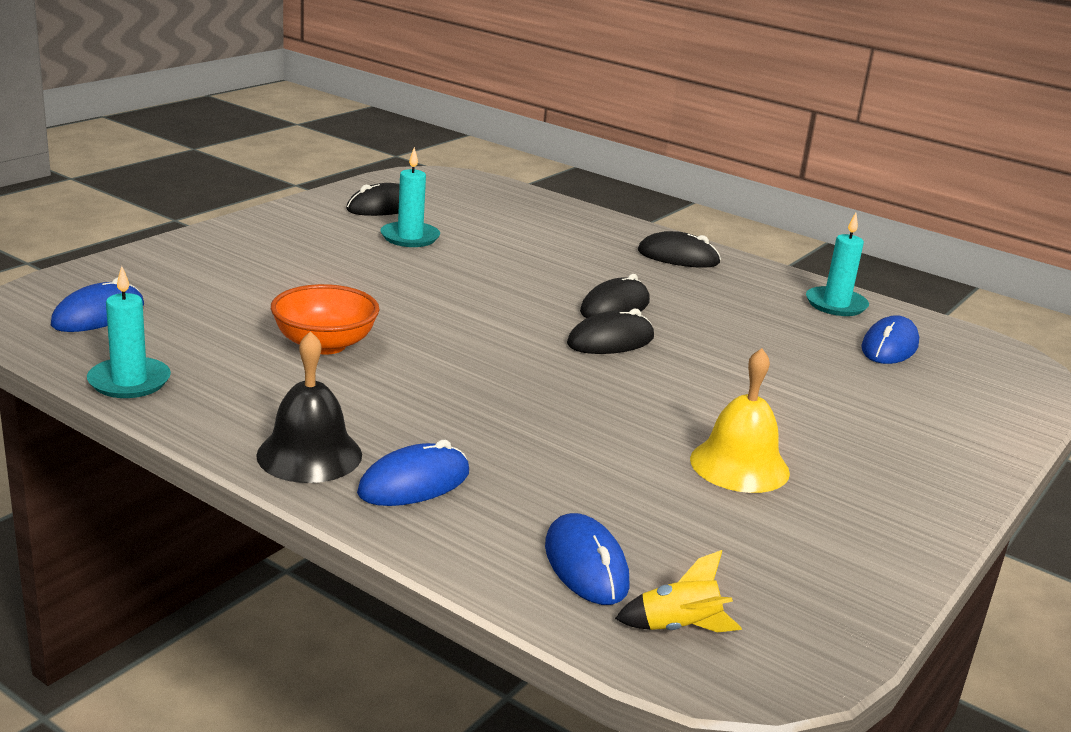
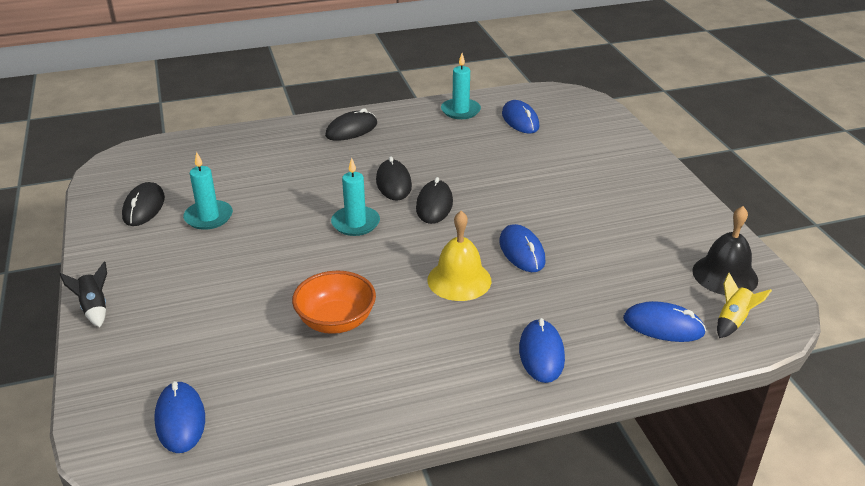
camera: 50 degrees left, 10 degrees up
(129, 381) = (308, 437): turquoise candle -> turquoise candle (355, 223)
(212, 234) = (94, 308): none -> black rocket
(309, 455) = (477, 385): black bell -> black bell (725, 275)
(601, 419) = (522, 251): none -> blue mouse
(739, 465) = (602, 229): yellow bell -> yellow bell (459, 280)

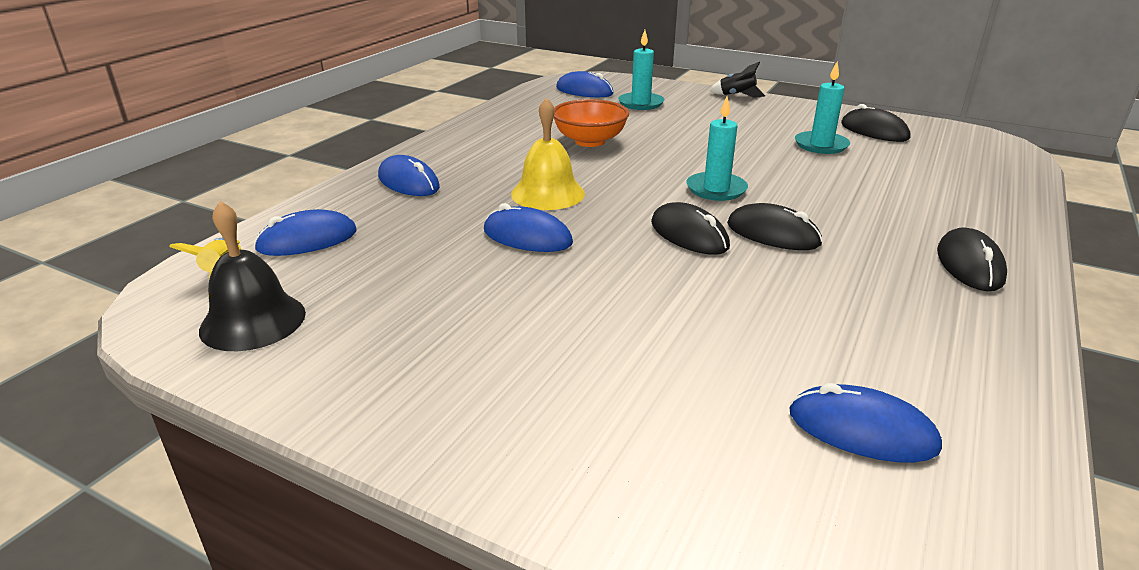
camera: 135 degrees right, 5 degrees down
(460, 111) = (969, 386): turquoise candle -> turquoise candle (641, 103)

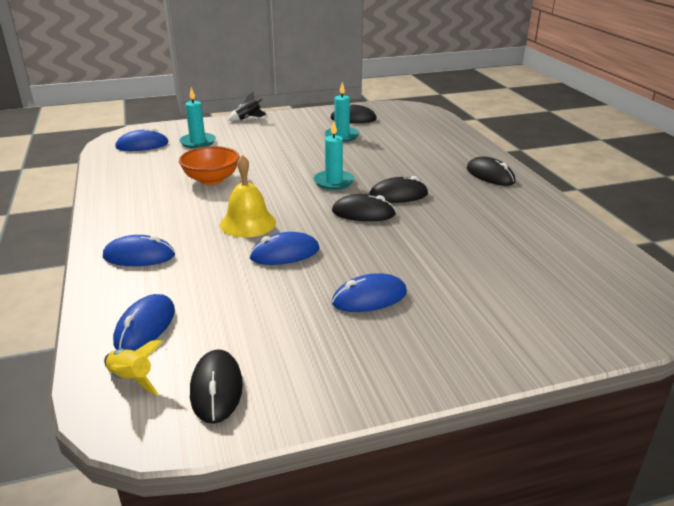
camera: 45 degrees left, 0 degrees up
(253, 321) = (216, 389): black bell -> black mouse
(862, 430) = (559, 264): blue mouse -> blue mouse (369, 298)

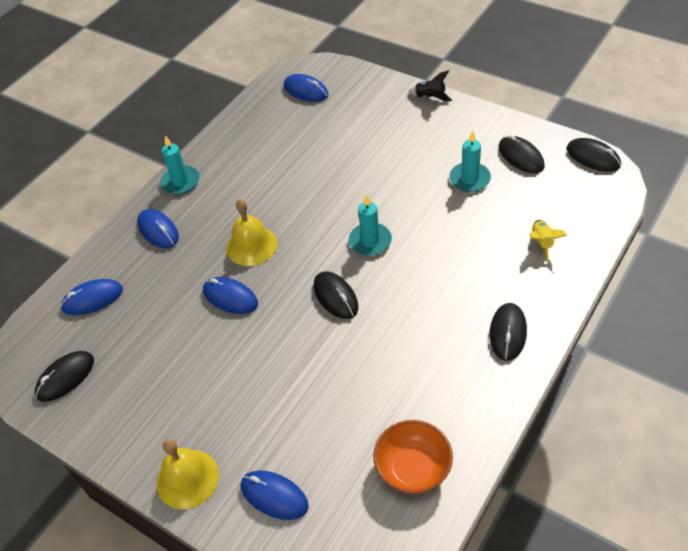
camera: 55 degrees right, 20 degrees up
(132, 379) = (46, 335): yellow rocket -> yellow rocket (542, 243)
(198, 142) = (347, 112): turquoise candle -> turquoise candle (180, 182)
(211, 179) = (294, 173): orange bowl -> orange bowl (413, 469)
(369, 298) = (217, 383): blue mouse -> blue mouse (274, 496)
(398, 195) = (391, 296): black mouse -> black mouse (593, 157)
(459, 359) = (187, 478): none -> yellow bell

